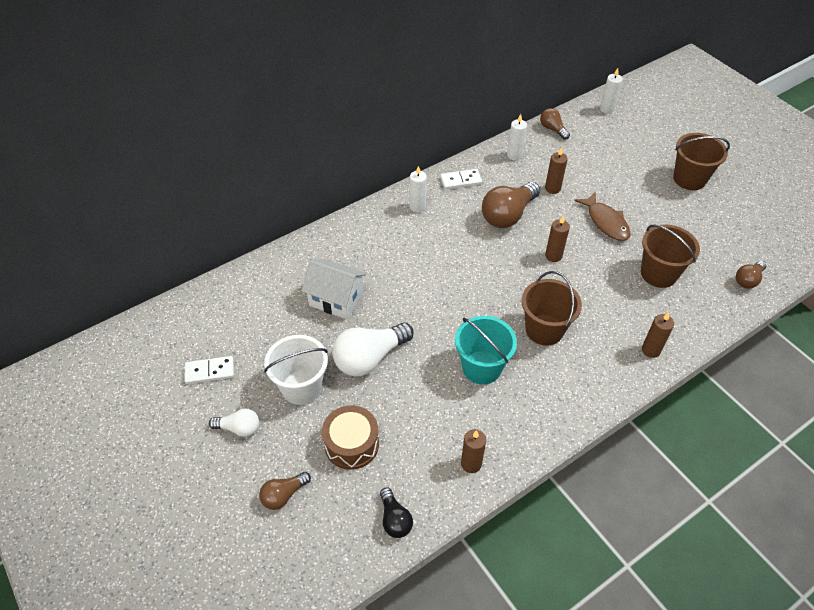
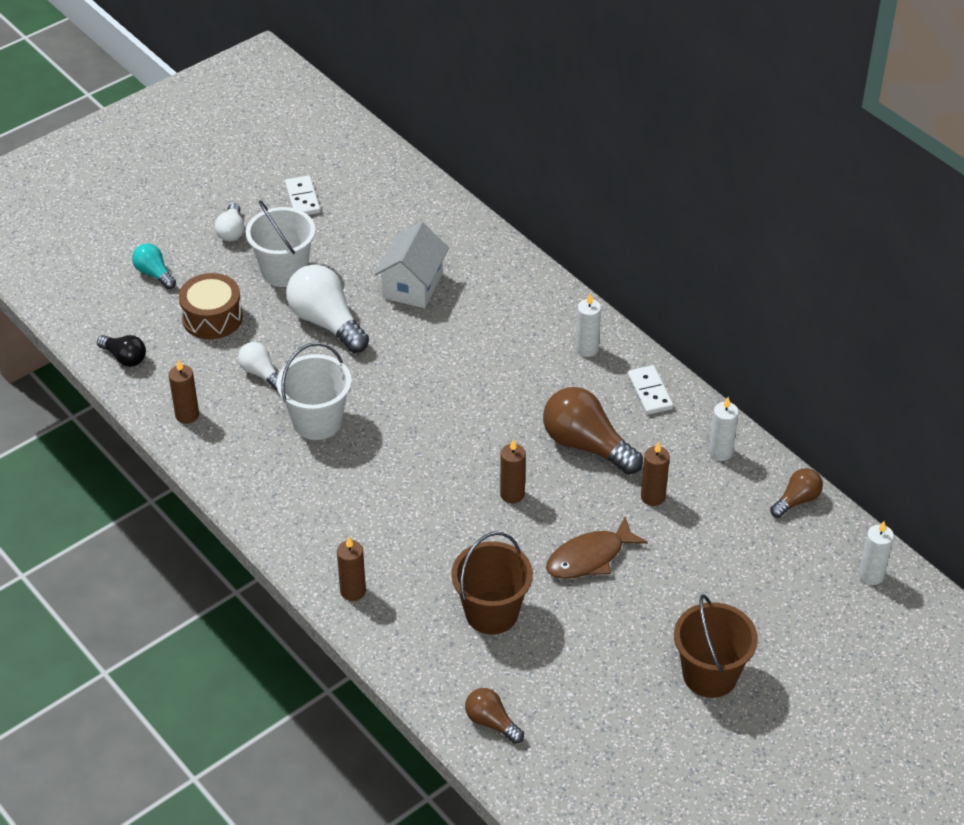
camera: 85 degrees right, 5 degrees down
(284, 495) = (154, 274): brown light bulb -> turquoise light bulb
(394, 519) = (124, 358): black light bulb -> black light bulb turned 120 degrees counterclockwise
(425, 406) = (261, 373): none -> white light bulb
(481, 367) = (317, 421): turquoise bucket -> white bucket
(544, 330) = (379, 482): brown bucket -> none

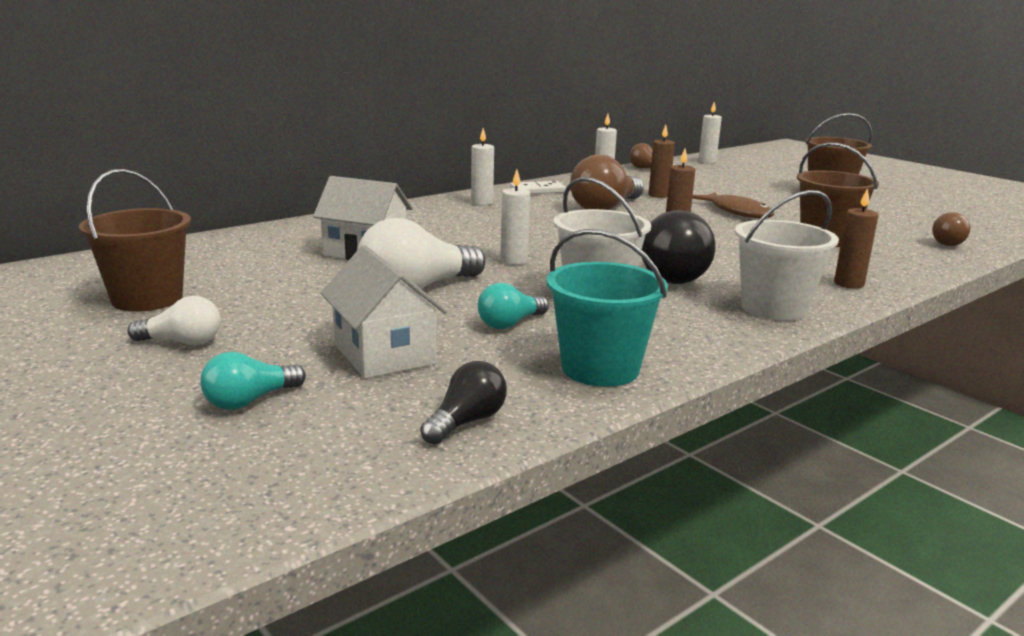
camera: 90 degrees left, 25 degrees down
(187, 415) = (600, 369): brown candle -> turquoise bucket
(212, 317) = (384, 354): brown drum -> white house
(261, 373) = (510, 323): white light bulb -> turquoise light bulb
(284, 271) = (301, 310): white bucket -> white bucket (774, 308)
(302, 198) = (147, 299): white domino -> brown bucket
(370, 475) = (675, 274): none -> black light bulb
(399, 374) = (514, 260): none -> white candle

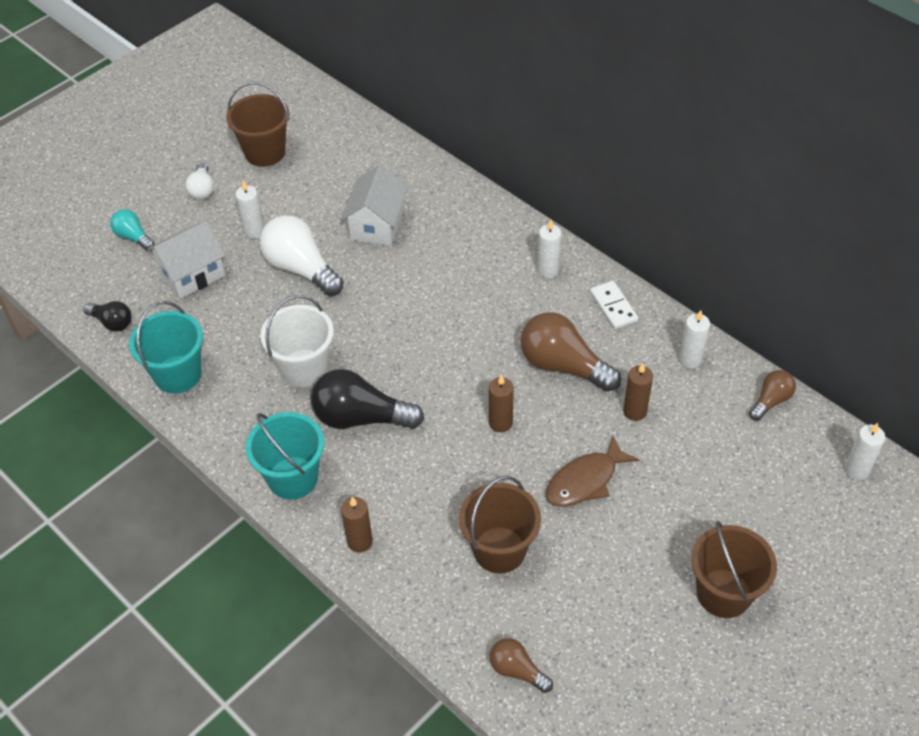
camera: 85 degrees right, 30 degrees up
(510, 323) = (244, 325): turquoise light bulb -> none
(514, 260) = (375, 313): white candle -> white candle (254, 231)
(774, 308) = (293, 478): white bucket -> turquoise bucket

